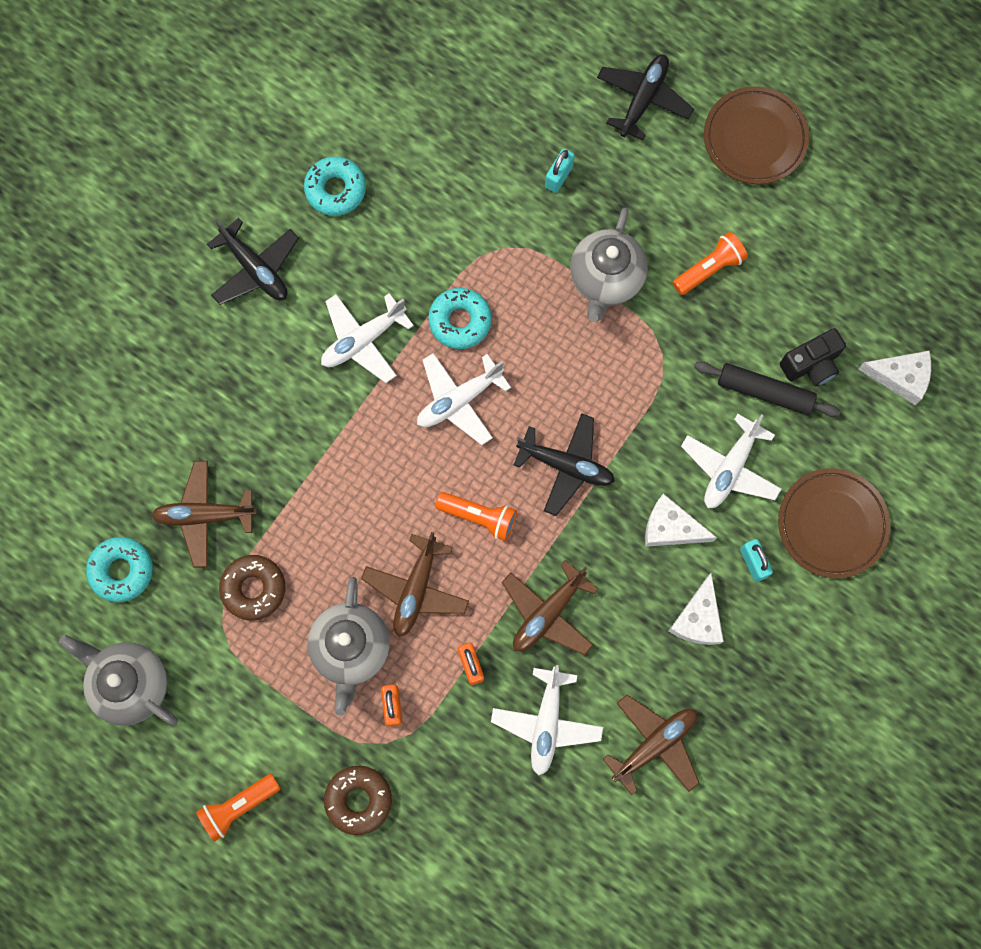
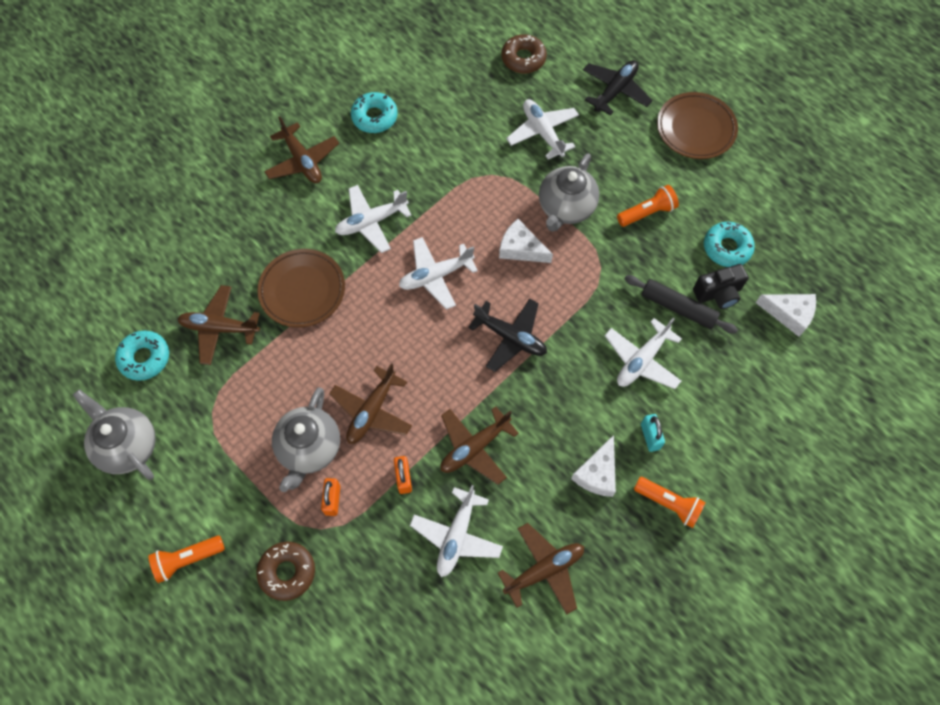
camera: 10 degrees right, 10 degrees down
(254, 588) = (243, 389): brown donut -> brown donut (523, 58)
(255, 269) = (302, 161): black plane -> brown plane
(460, 321) = (448, 220): turquoise donut -> turquoise donut (727, 248)
(479, 517) = (434, 364): orange flashlight -> orange flashlight (669, 503)
(559, 176) = (542, 132): turquoise padlock -> white plane
(671, 528) = (586, 398): white cheese -> white cheese (521, 248)
(832, 524) = (719, 417): brown plate -> brown plate (302, 290)

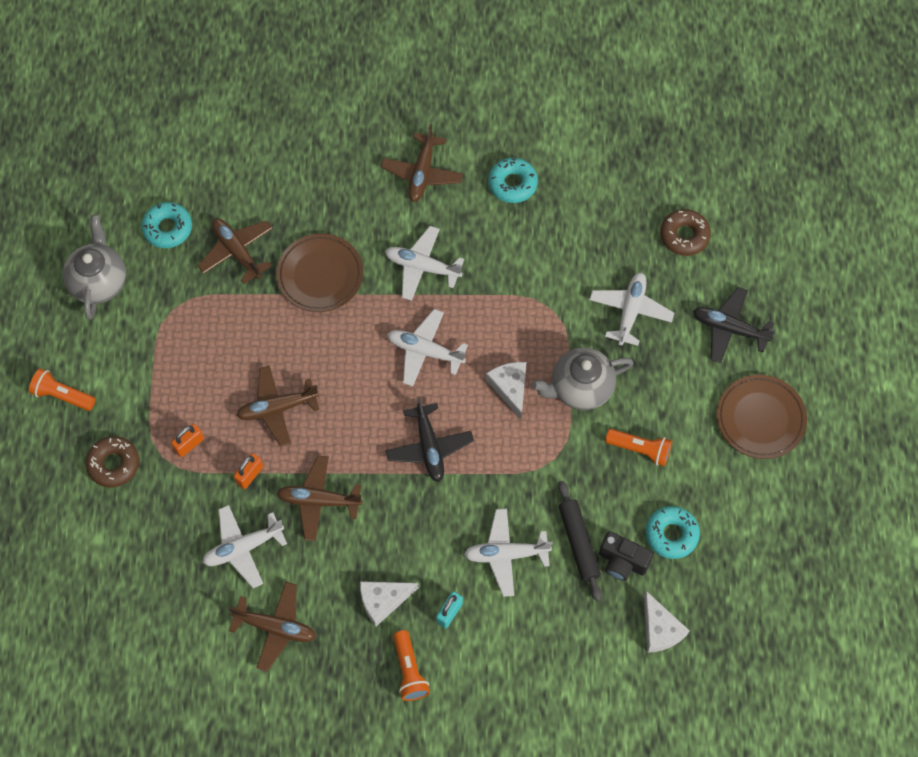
camera: 45 degrees right, 0 degrees up
(309, 448) = (210, 395): grey teapot -> none
(615, 91) = (729, 329): black plane -> black plane turned 150 degrees counterclockwise

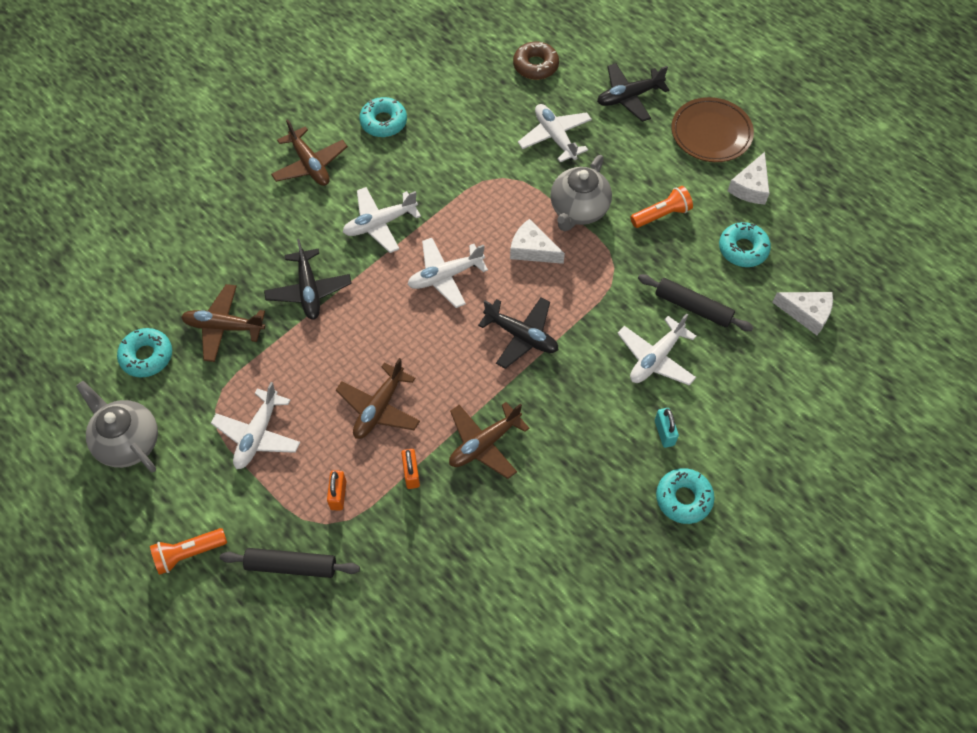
camera: 45 degrees left, 5 degrees down
(114, 464) = (291, 566): brown donut -> black rolling pin
(243, 548) = (465, 530): white plane -> white plane (258, 435)
(275, 628) = (555, 564): brown plane -> none
(320, 275) = (309, 290): brown plate -> black plane
(383, 601) = (610, 469): white cheese -> white cheese (750, 187)
(409, 670) = (683, 498): orange flashlight -> turquoise donut
(622, 562) = (734, 293): black camera -> none

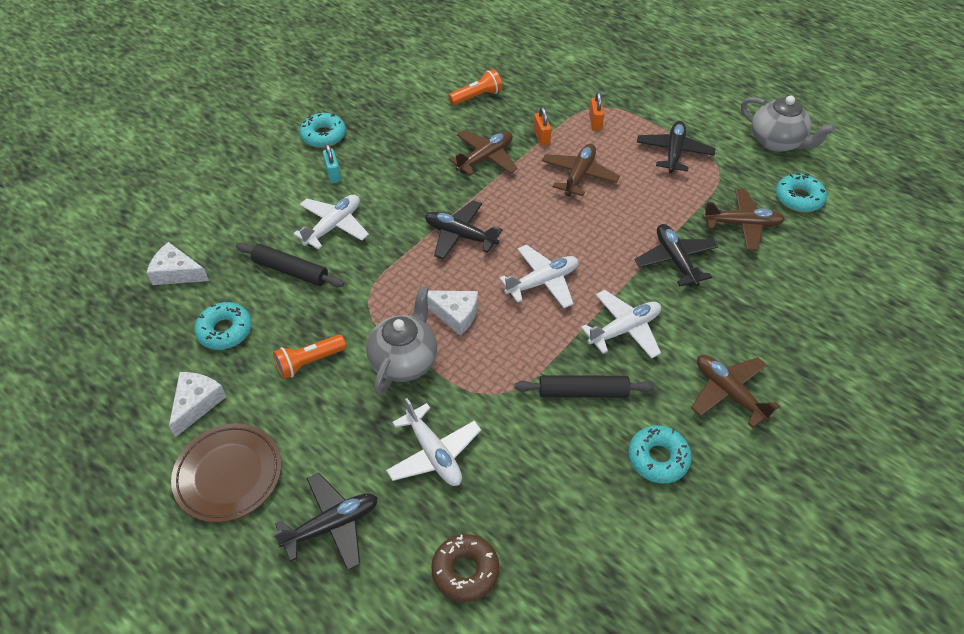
camera: 175 degrees right, 10 degrees down
(189, 553) = (692, 86): orange flashlight -> orange flashlight (477, 96)
(258, 435) = (674, 152): white plane -> black plane
(291, 566) = (616, 85): black rolling pin -> black rolling pin (583, 392)

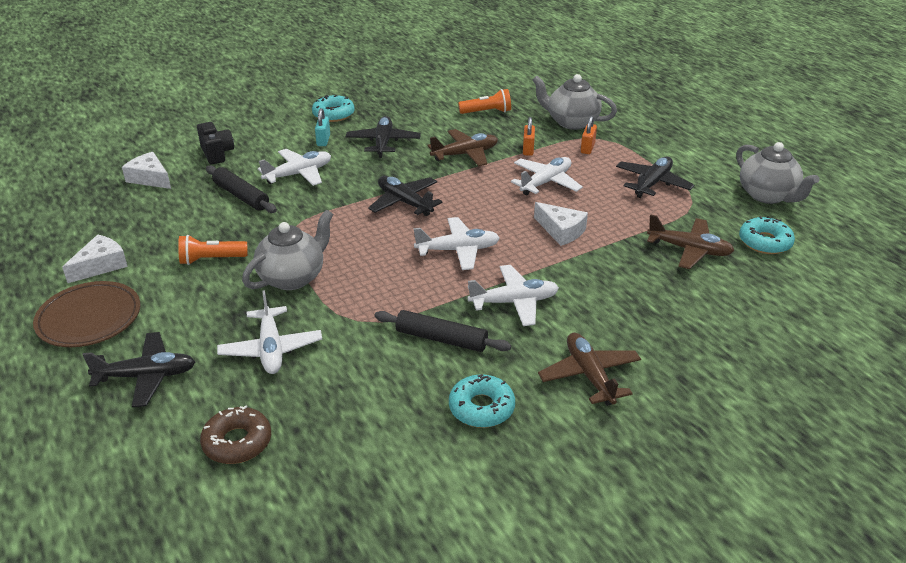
camera: 20 degrees right, 15 degrees down
(225, 331) = (159, 223): turquoise donut -> none
(230, 220) = (217, 153): none -> black camera
(454, 314) = (360, 255): white cheese -> white cheese (561, 231)
(564, 91) = (571, 122): none -> grey teapot
(579, 175) = (546, 182): brown plane -> white plane
(675, 260) = (601, 262): black plane -> black plane (383, 143)

